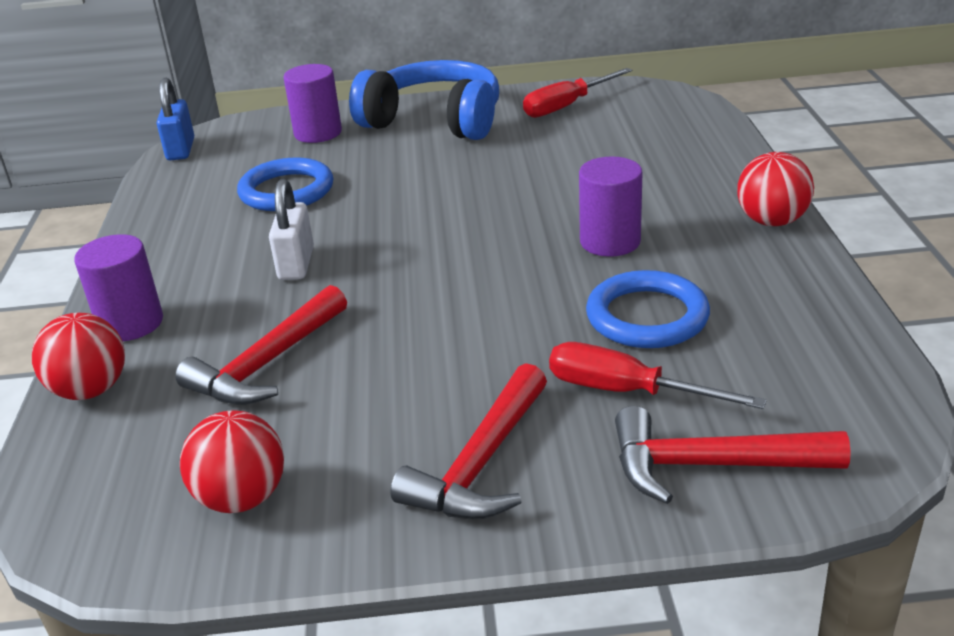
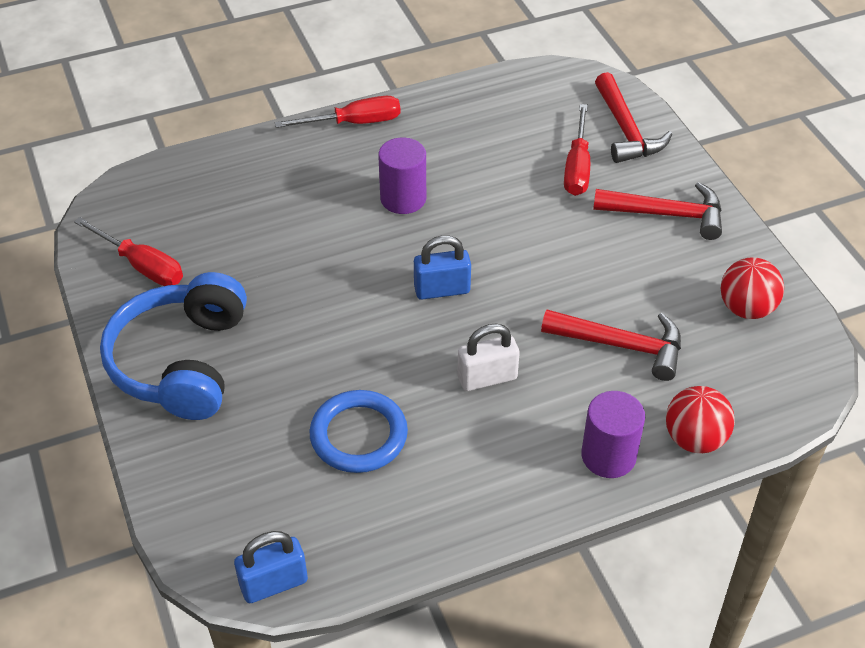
camera: 110 degrees left, 15 degrees up
(318, 133) = (218, 458): purple cylinder -> none
(442, 251) = (442, 290): none -> blue padlock
(647, 316) = (495, 168): blue ring -> none
(771, 221) = (354, 123): red ball -> red screwdriver

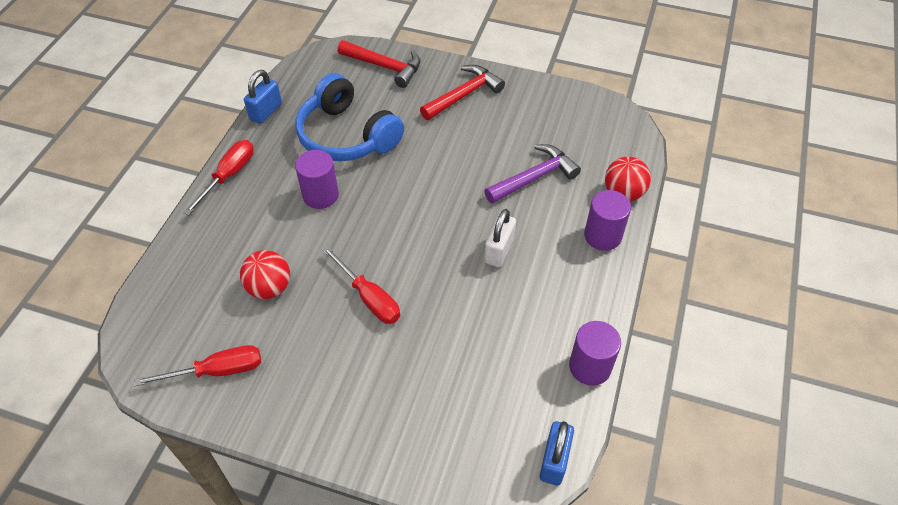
camera: 50 degrees left, 5 degrees up
(181, 362) = (328, 401): blue headphones -> blue headphones (347, 135)
(358, 435) = (482, 341): blue ring -> none
(417, 548) = (590, 367): none -> purple cylinder
(442, 290) = (412, 226): blue padlock -> blue padlock (266, 111)
(577, 167) = (388, 104): red screwdriver -> red screwdriver (369, 297)
(621, 345) = (534, 177): red hammer -> purple hammer
(746, 308) = (559, 112): red ball -> red ball (269, 288)

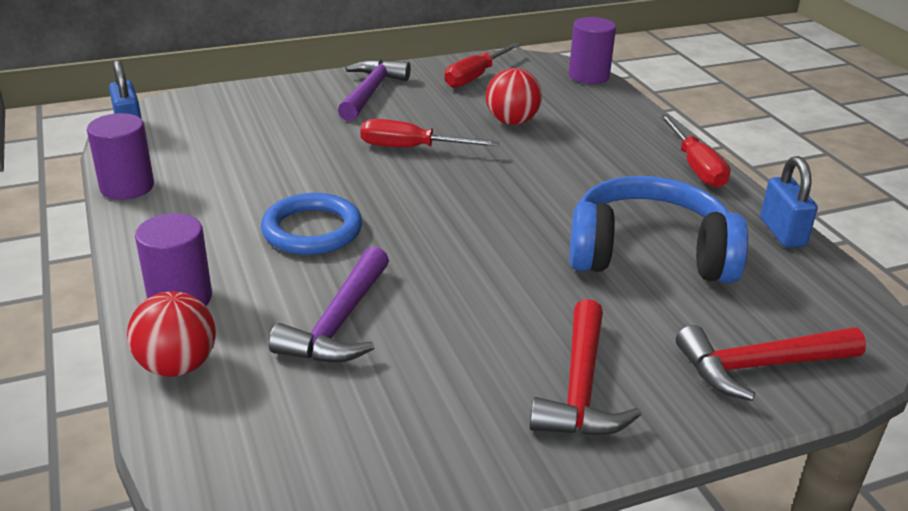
camera: 140 degrees right, 20 degrees down
(320, 195) = (578, 191): purple cylinder -> purple cylinder (588, 76)
(322, 400) = (370, 92): none -> purple hammer
(499, 251) = (312, 230): white padlock -> blue ring

